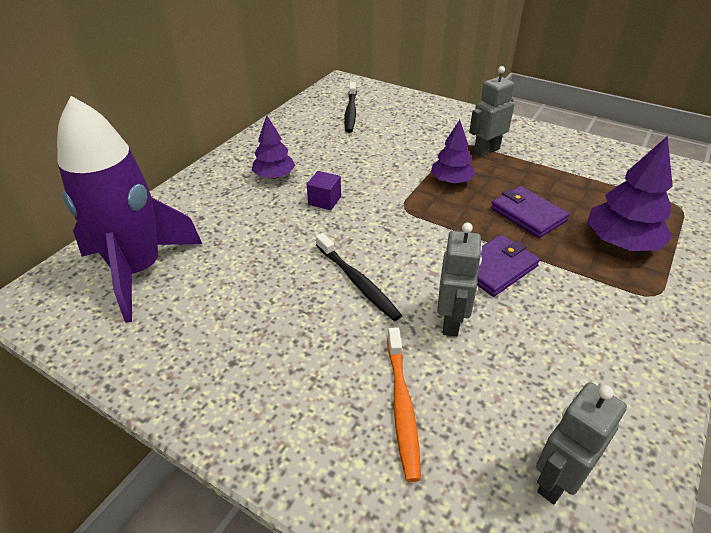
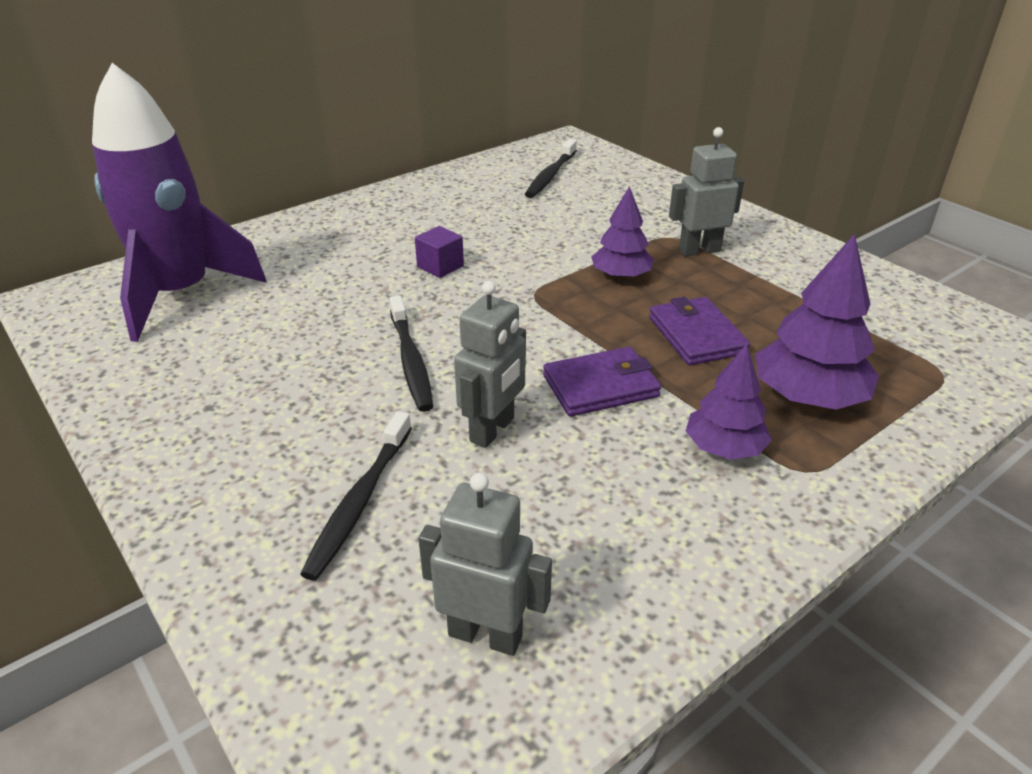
camera: 20 degrees right, 5 degrees down
(274, 176) = (401, 229): purple tree -> purple tree (724, 448)
(402, 406) = (360, 501): orange toothbrush -> black toothbrush
(557, 480) = (485, 635): grey robot -> grey robot turned 45 degrees clockwise

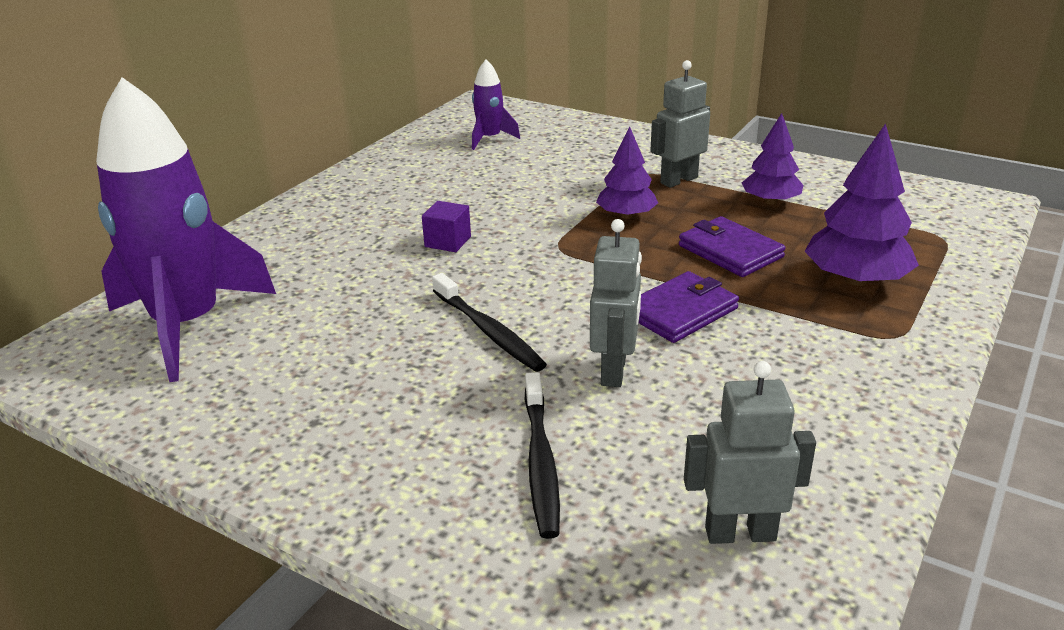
camera: 20 degrees left, 5 degrees down
(550, 175) = (490, 139): black toothbrush -> purple rocket
(724, 448) = (820, 335): purple tree -> purple tree (770, 201)

